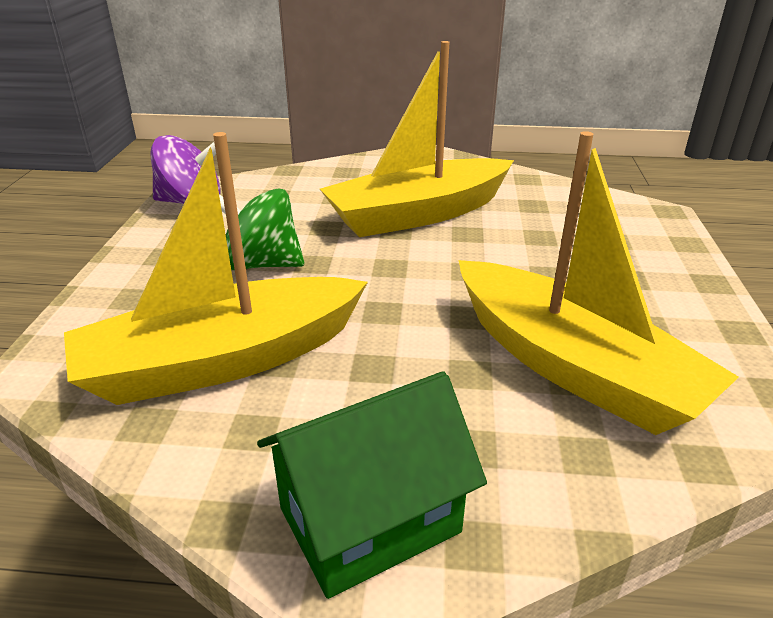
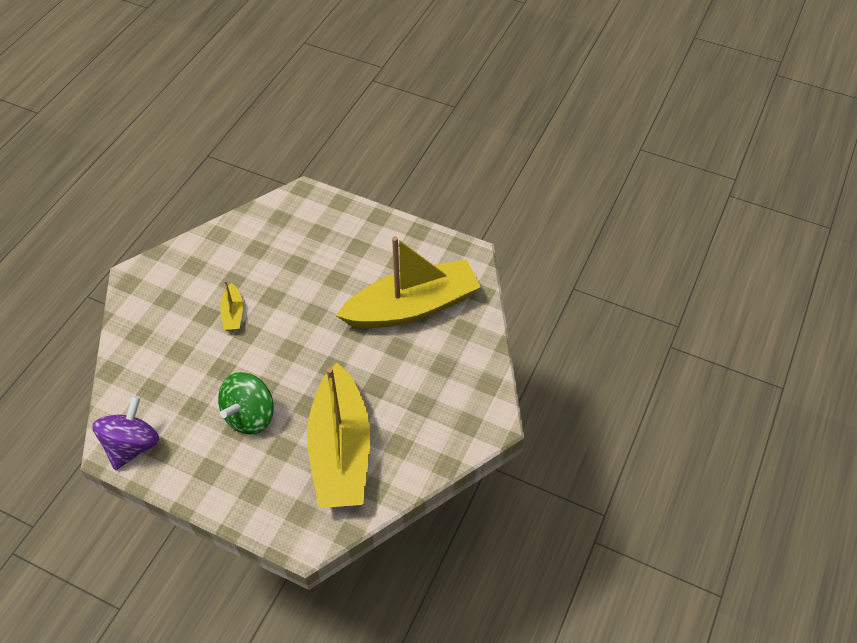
camera: 70 degrees left, 20 degrees up
(369, 519) = (465, 413): green house -> none
(418, 214) = (233, 313): yellow boat -> yellow boat, size x0.40

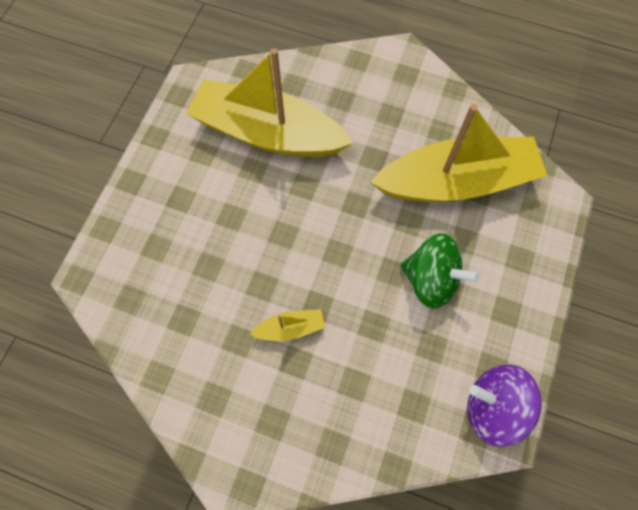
camera: 95 degrees left, 15 degrees up
(412, 307) = (267, 133): yellow boat -> yellow boat turned 45 degrees counterclockwise

